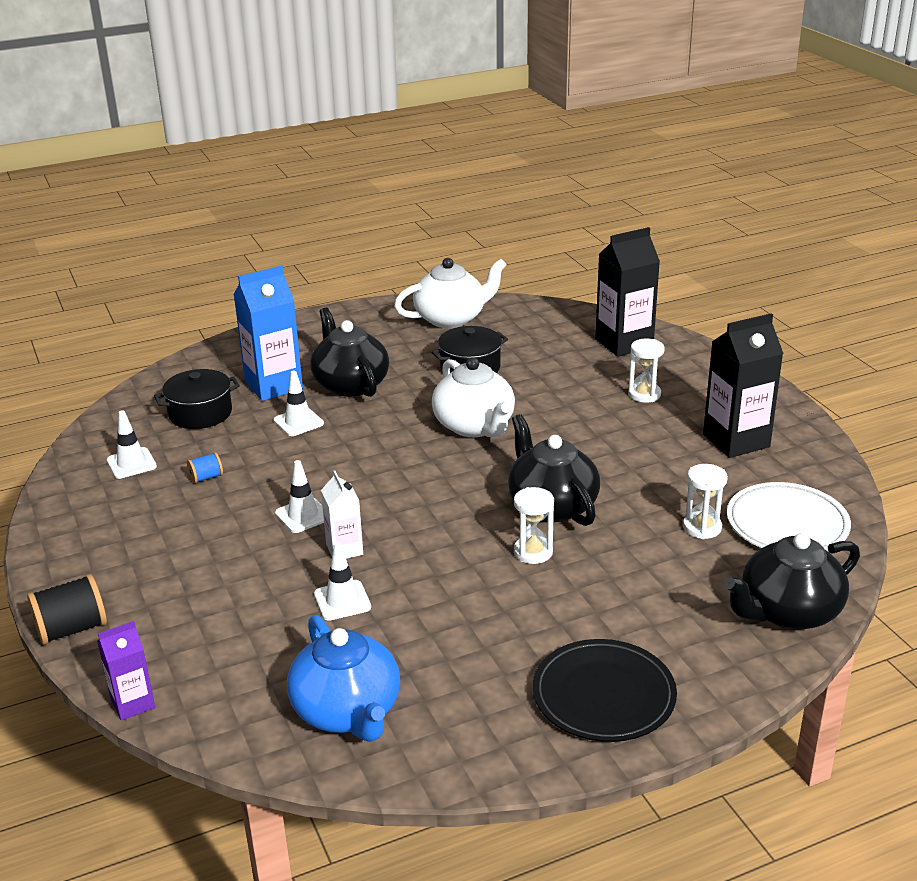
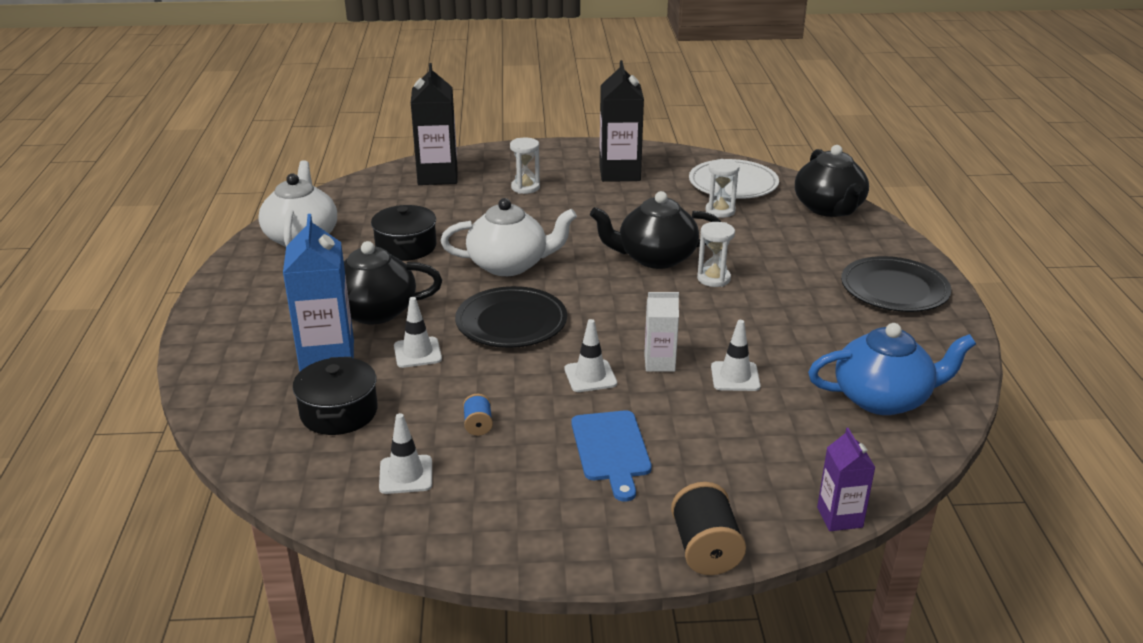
camera: 70 degrees left, 0 degrees up
(195, 551) = (611, 450): none -> blue cutting board
(372, 453) = (511, 322): none -> black plate

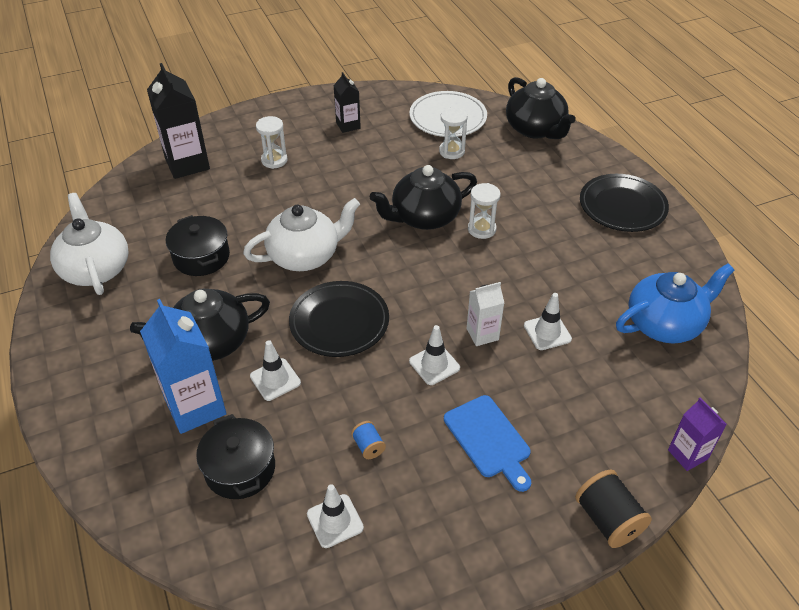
camera: 20 degrees left, 15 degrees up
(619, 173) = (348, 125): black carton -> black carton, size x0.56

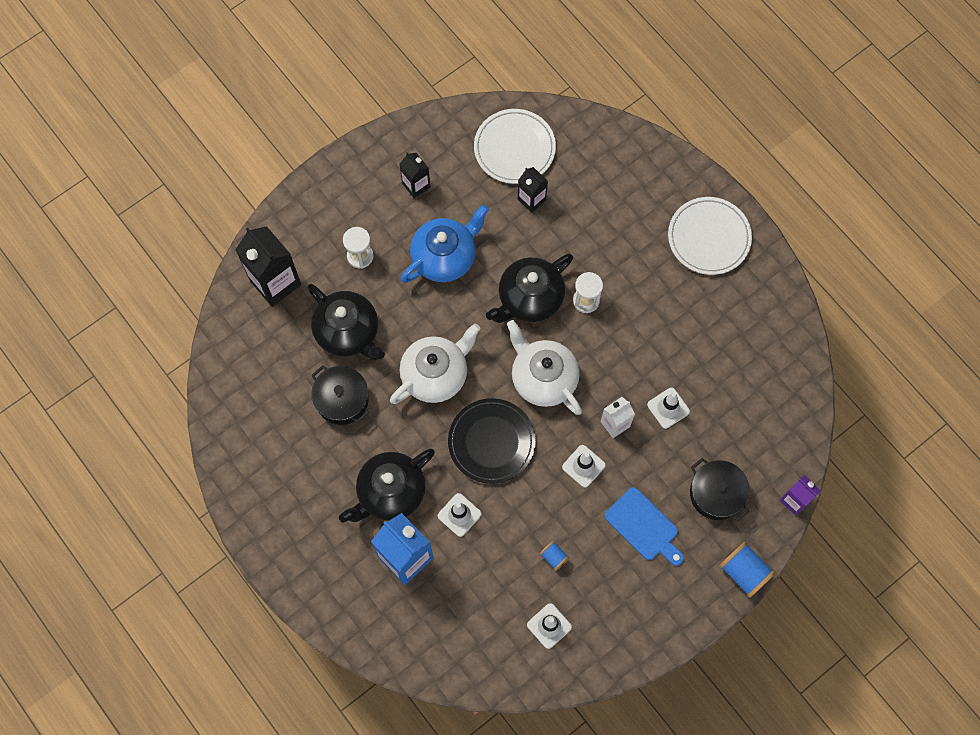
camera: 15 degrees left, 25 degrees up
(96, 269) = (253, 438): white teapot -> white teapot (543, 378)
(240, 469) = (463, 602): black pot -> black pot (716, 494)
(451, 151) = (531, 199): white hourglass -> black carton
(535, 129) = (607, 145): black teapot -> black teapot (348, 332)
(608, 520) = (743, 572): black spool -> blue spool
(622, 206) = (709, 237): black plate -> white plate
(664, 324) = (763, 373): blue teapot -> blue teapot (445, 257)

